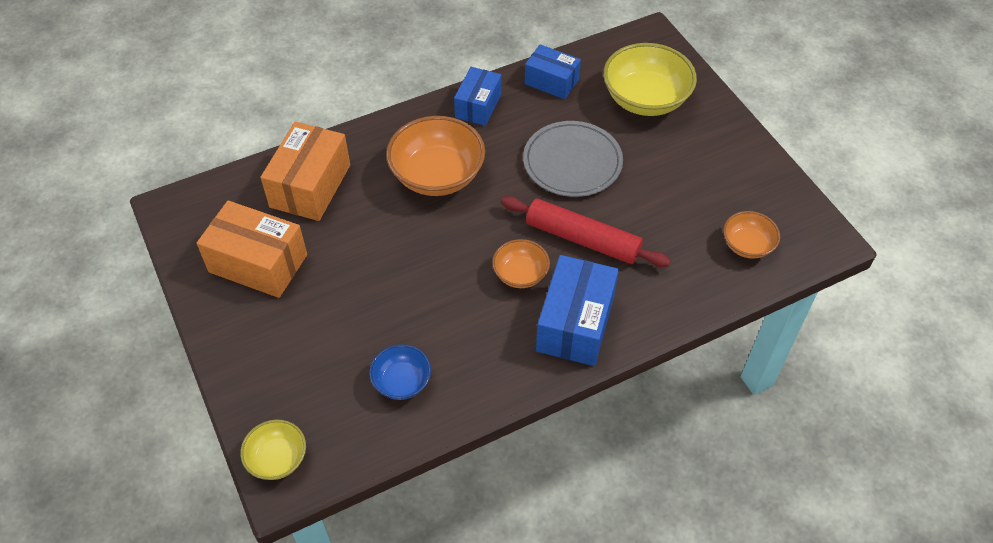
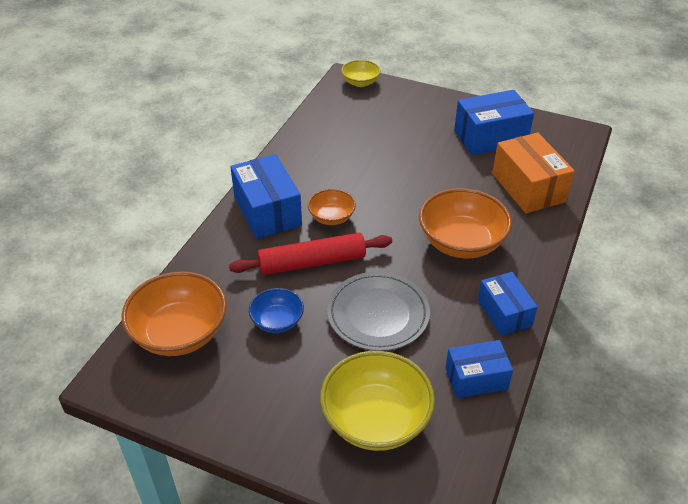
camera: 140 degrees right, 10 degrees down
(258, 263) = (490, 137): orange box -> blue box
(402, 382) = (338, 134): blue bowl -> blue bowl (277, 321)
(747, 245) = (180, 333): orange bowl -> orange bowl, size x1.82

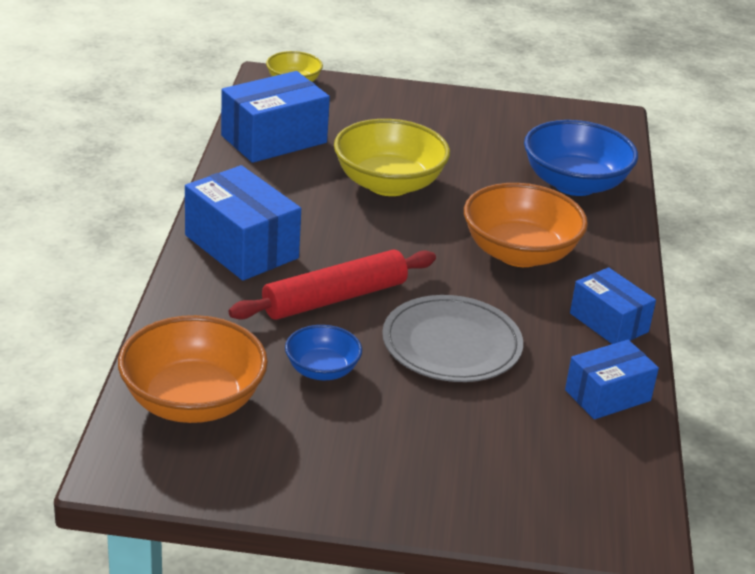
camera: 20 degrees left, 10 degrees down
(331, 217) = (335, 244): orange bowl -> none
(376, 419) = (505, 457): yellow bowl -> yellow bowl (388, 184)
(490, 137) = (500, 132): blue box -> blue box (274, 139)
(528, 187) = (574, 184): orange box -> blue bowl

